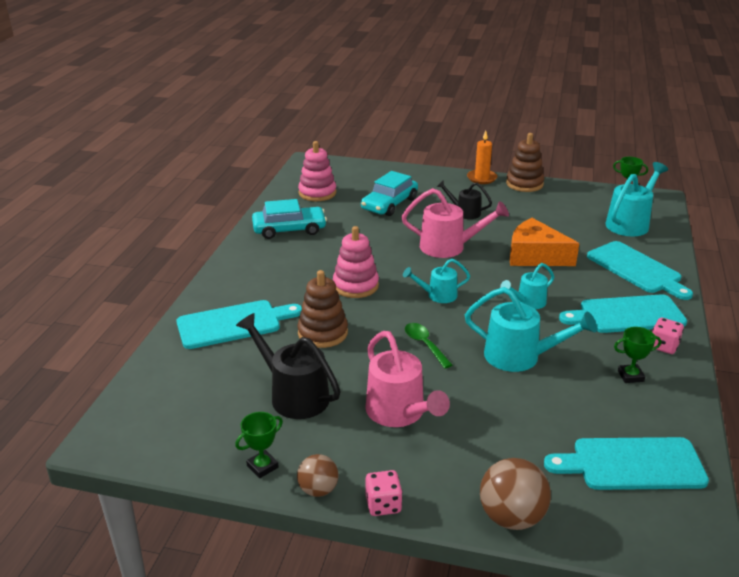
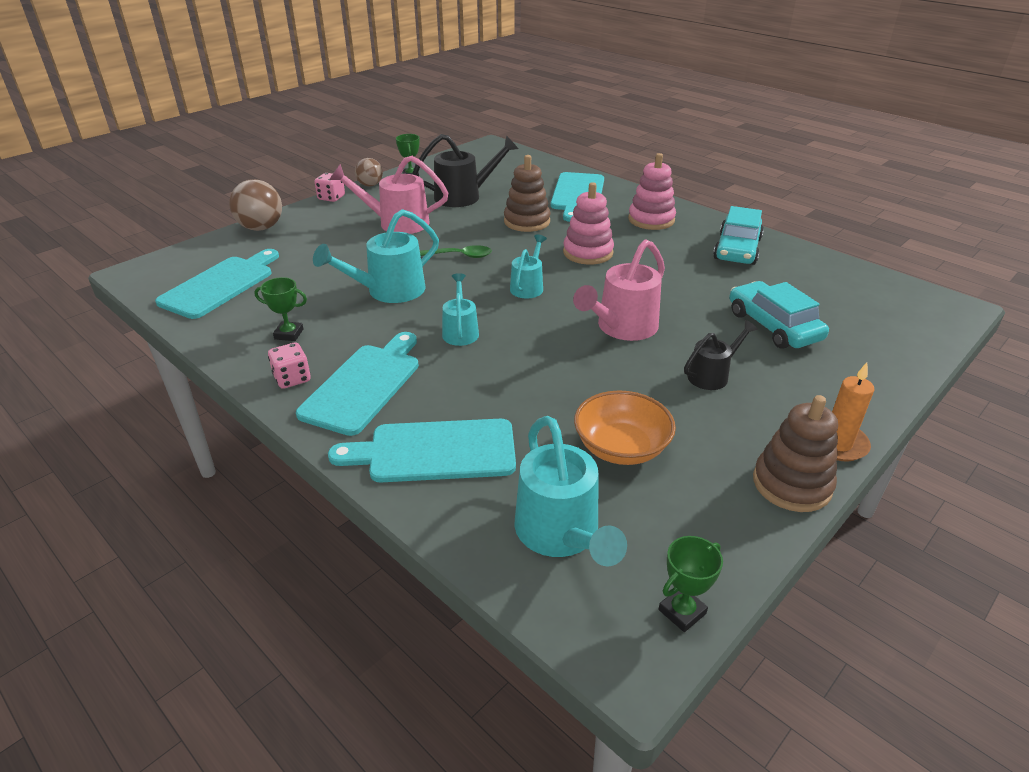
camera: 120 degrees right, 5 degrees up
(317, 193) = (834, 286): pink stacking toy -> pink stacking toy (651, 220)
(535, 256) = (547, 381): orange cheese -> none
(557, 223) = (621, 448): none -> orange bowl
(630, 376) = (289, 334): green trophy -> green trophy turned 75 degrees clockwise

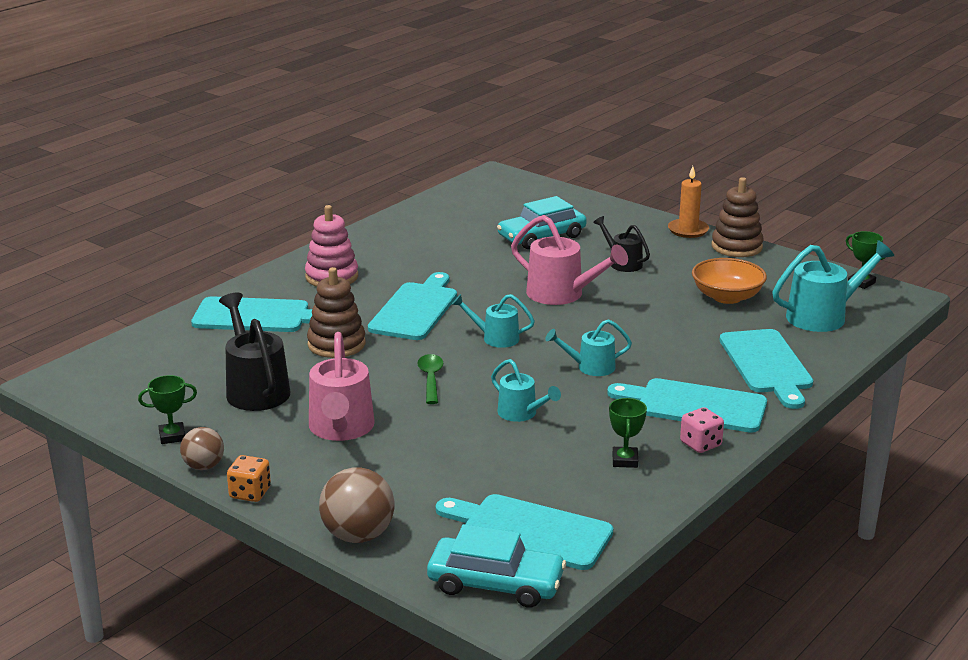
camera: 95 degrees left, 10 degrees down
(331, 198) = (250, 493): pink dice -> orange dice
(388, 291) = (522, 414): turquoise watering can -> turquoise watering can, size x0.60
(588, 253) = (415, 309): pink stacking toy -> turquoise cutting board
(737, 249) = (400, 240): turquoise car -> turquoise car (495, 583)

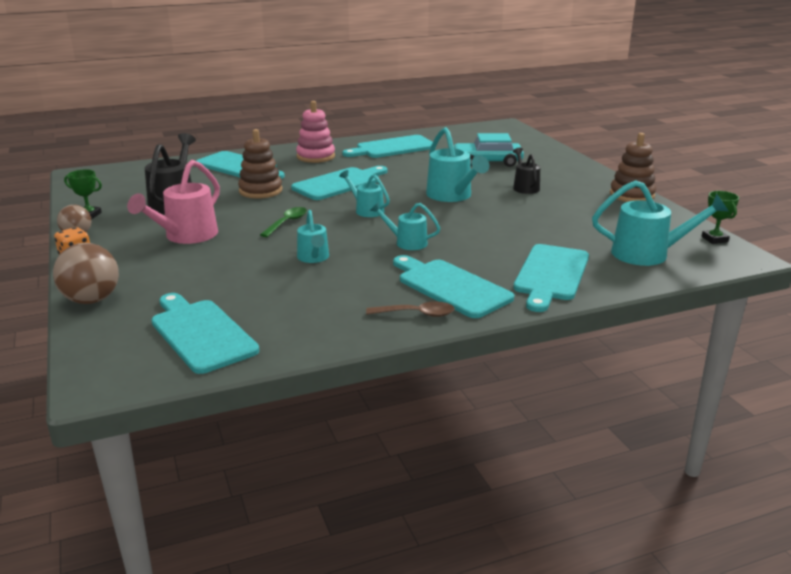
camera: 30 degrees right, 0 degrees up
(407, 241) = (392, 148): none -> turquoise cutting board
(495, 583) = (122, 360): turquoise car -> none
(563, 294) = (452, 196): pink watering can -> turquoise watering can
(625, 460) = (341, 308): green trophy -> none
(688, 230) = (605, 178): orange candle -> none
(700, 444) = (416, 314): pink dice -> brown spoon
(727, 297) = (579, 224): orange bowl -> none

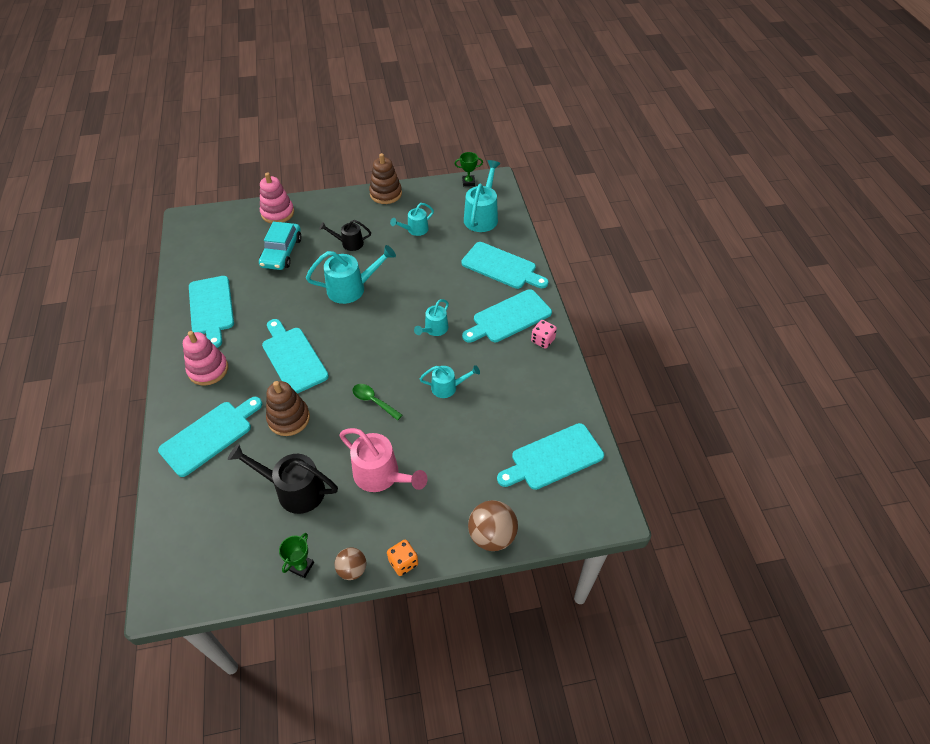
camera: 80 degrees left, 25 degrees up
(366, 210) = (363, 346): turquoise watering can -> turquoise watering can (414, 230)
(416, 314) = (542, 340): brown spoon -> pink dice
(546, 153) = (277, 213): none -> pink stacking toy

